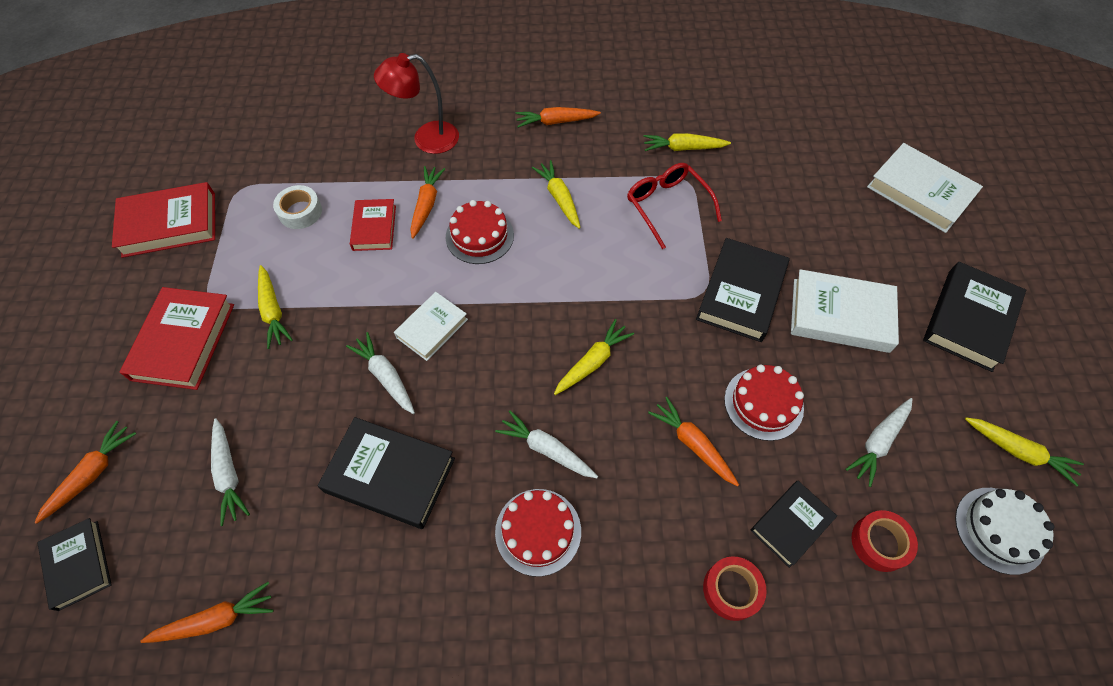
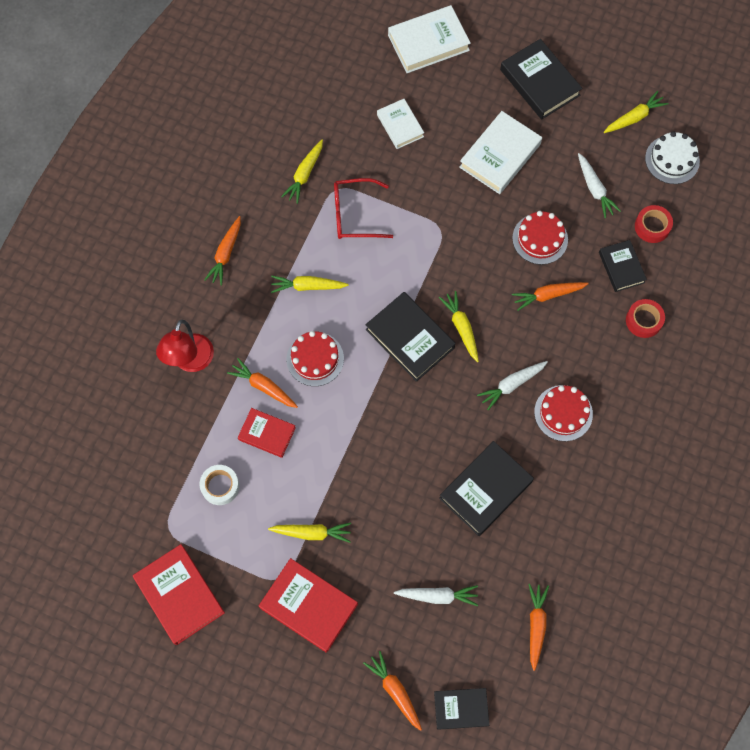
camera: 65 degrees left, 10 degrees up
(169, 224) = (179, 595): red book -> red book turned 45 degrees counterclockwise
(385, 376) = (408, 469): white carrot -> none
(432, 328) = (383, 423): white book -> white book (400, 126)
(741, 293) = (453, 206): black book -> black book (410, 338)

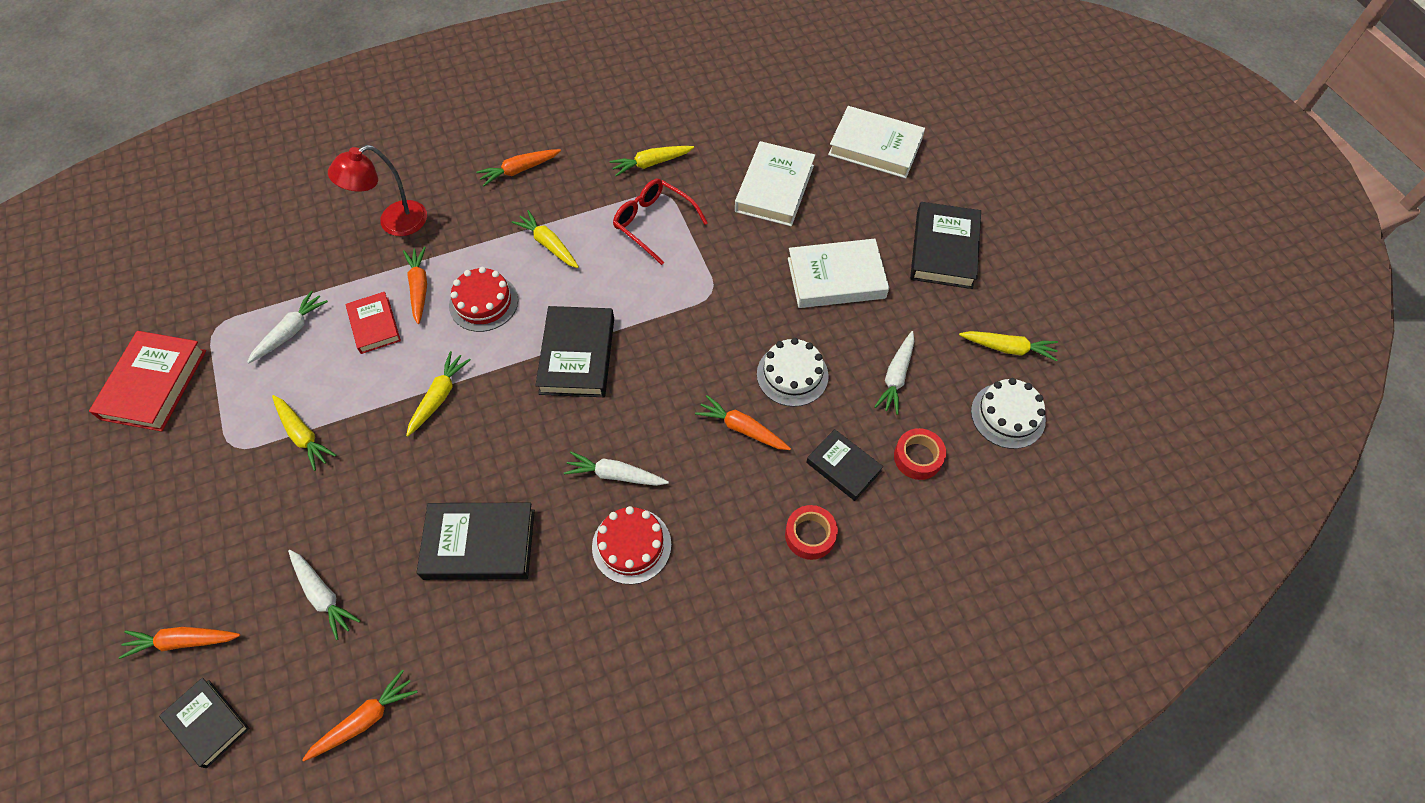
camera: 45 degrees right, 10 degrees down
(220, 486) = (290, 332): white tape -> white carrot
(308, 606) = (222, 492): red book -> none
(395, 691) = (183, 641): orange carrot -> orange carrot turned 105 degrees counterclockwise
(400, 126) = (774, 188): white book -> white book, size x1.61
(461, 328) = (631, 386): yellow carrot -> yellow carrot (439, 397)
(540, 239) = (792, 375): red cake -> white cake
(621, 267) = (843, 467): black book -> black book turned 75 degrees counterclockwise

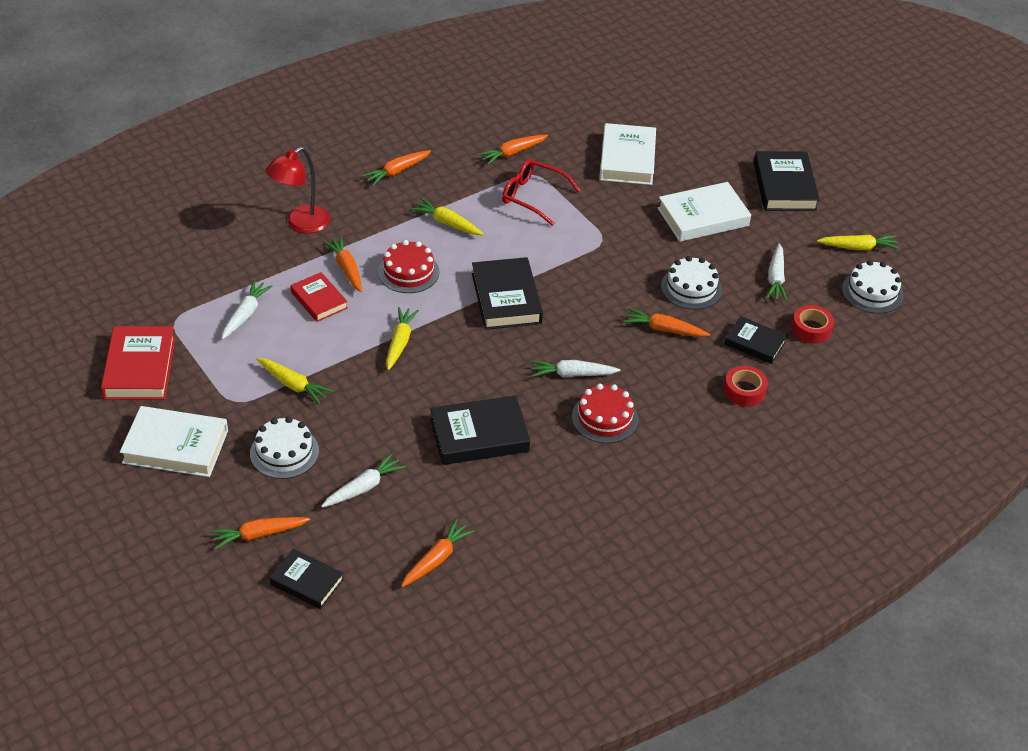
camera: 15 degrees left, 15 degrees down
(257, 528) = (284, 452): none -> white cake
(323, 595) = (363, 487): white carrot -> white carrot turned 75 degrees counterclockwise
(651, 163) = (513, 153): yellow carrot -> orange carrot
(875, 147) = (702, 119): white book -> white book (175, 446)

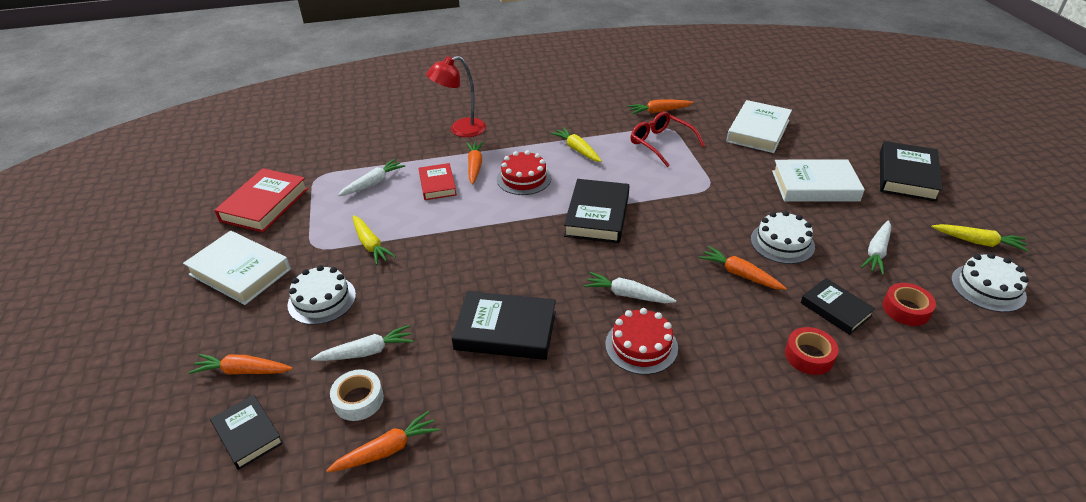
camera: 25 degrees right, 5 degrees down
(385, 529) = (358, 400): none -> white tape
(397, 172) = (557, 109): orange carrot -> none
(400, 342) = (482, 231): yellow carrot -> none

